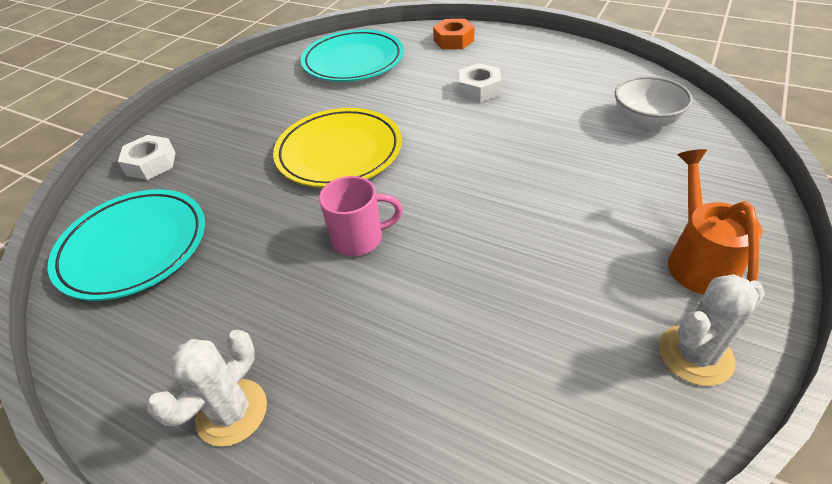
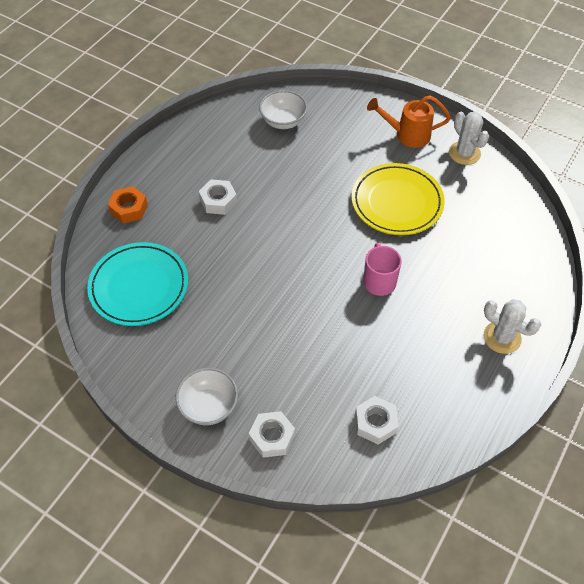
camera: 90 degrees left, 10 degrees up
(133, 247) = (375, 423): turquoise plate -> white nut
(203, 119) = (209, 406): none -> white bowl
(339, 152) = (283, 295): yellow plate -> yellow plate (397, 202)

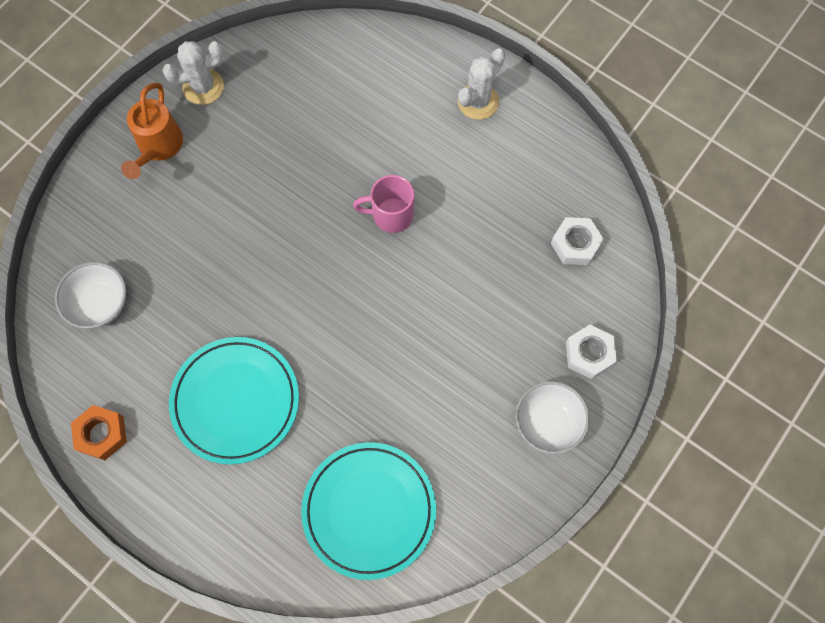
camera: 85 degrees left, 15 degrees up
(129, 208) = (231, 528): orange nut -> orange nut (102, 434)
(218, 201) = (235, 401): white nut -> turquoise plate
(397, 202) = (272, 178): yellow plate -> none

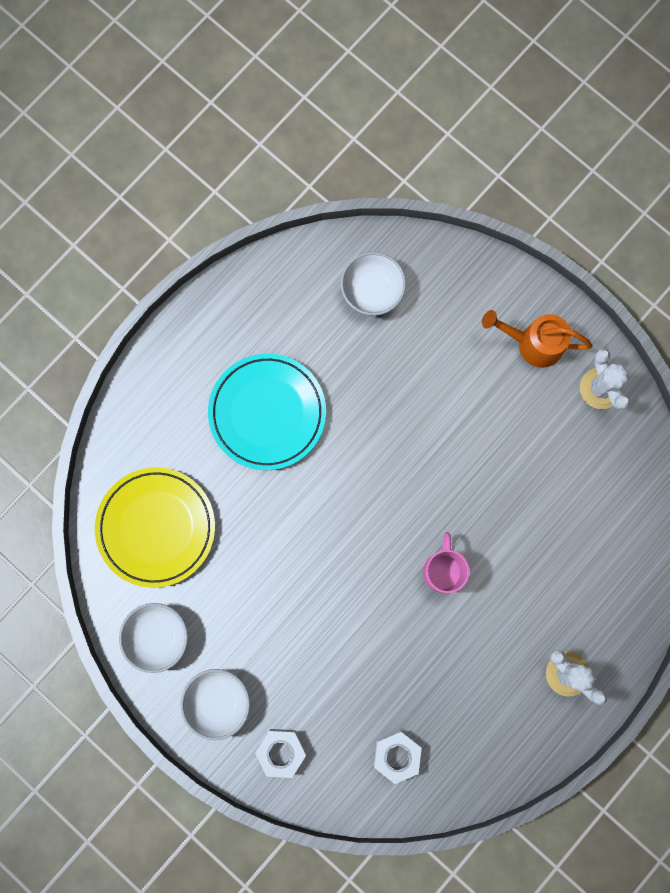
camera: 95 degrees right, 10 degrees up
(102, 434) = (249, 295): orange nut -> none
(369, 510) = (156, 527): turquoise plate -> yellow plate
(488, 495) = (158, 636): none -> white bowl

